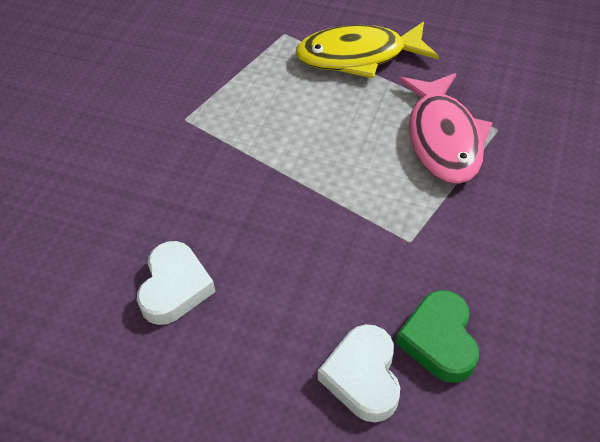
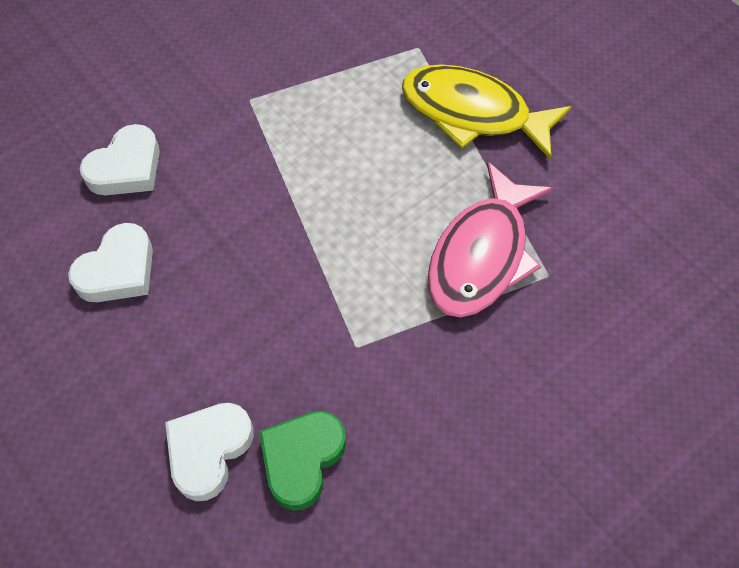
camera: 30 degrees right, 10 degrees up
(120, 211) = (126, 168): none -> white heart

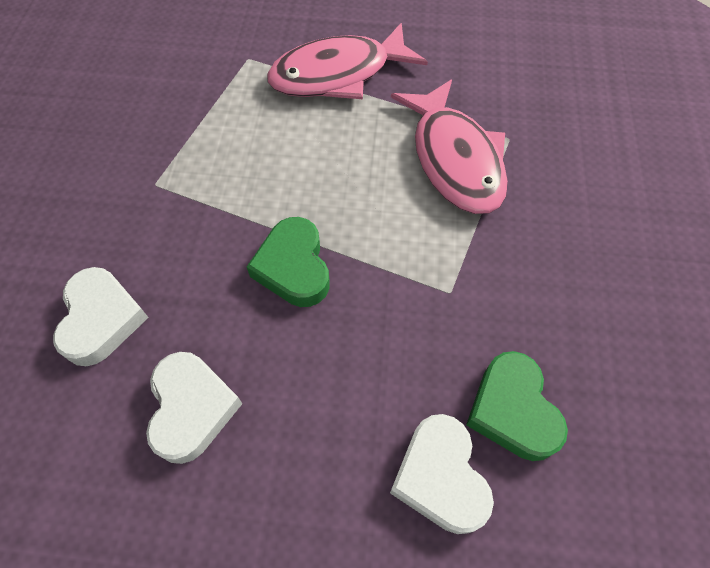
camera: 45 degrees left, 0 degrees up
(273, 235) = (293, 267): none -> green heart
(473, 113) = (338, 74): yellow fish -> pink fish

